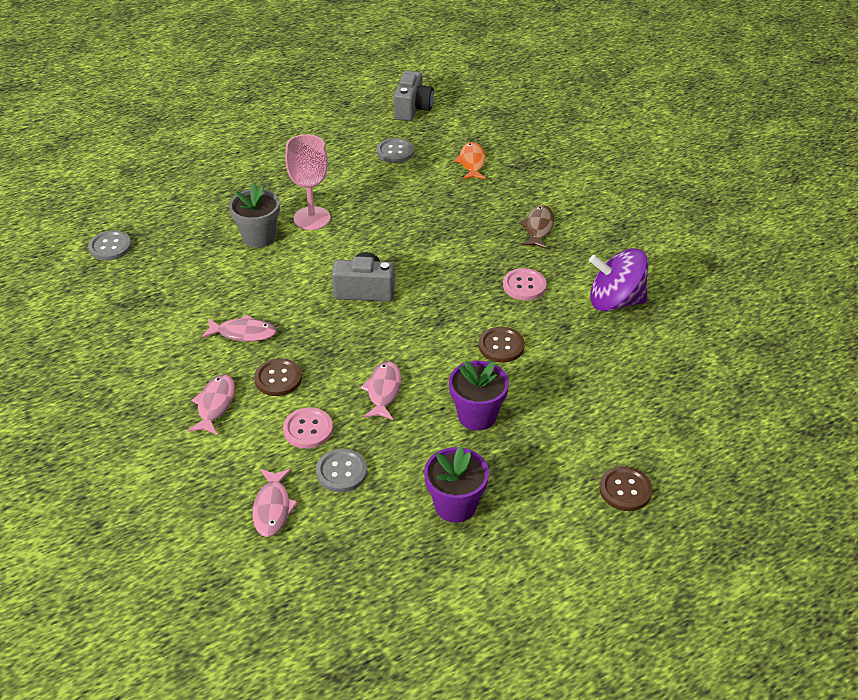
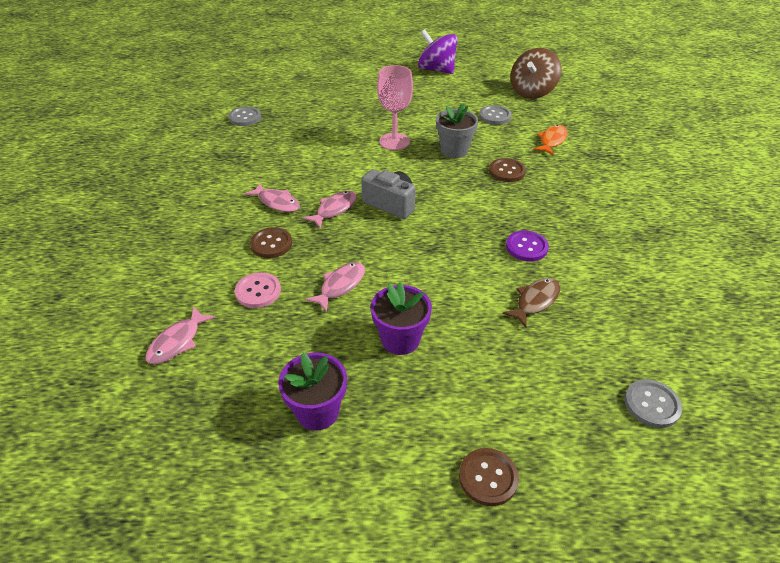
camera: 30 degrees right, 0 degrees up
(215, 404) = (211, 245): pink fish -> pink fish (334, 209)
(259, 237) = (346, 142): grey flower pot -> grey flower pot (454, 150)
(341, 472) = (252, 337): grey button -> grey button (652, 404)
(412, 109) = (532, 92): grey camera -> brown spinning top
(501, 346) = (468, 289): brown button -> brown button (507, 171)
(524, 286) = (526, 247): pink button -> purple button
(538, 228) = (573, 206): brown fish -> brown fish (535, 301)
(615, 301) = (604, 291): purple spinning top -> purple spinning top (436, 70)

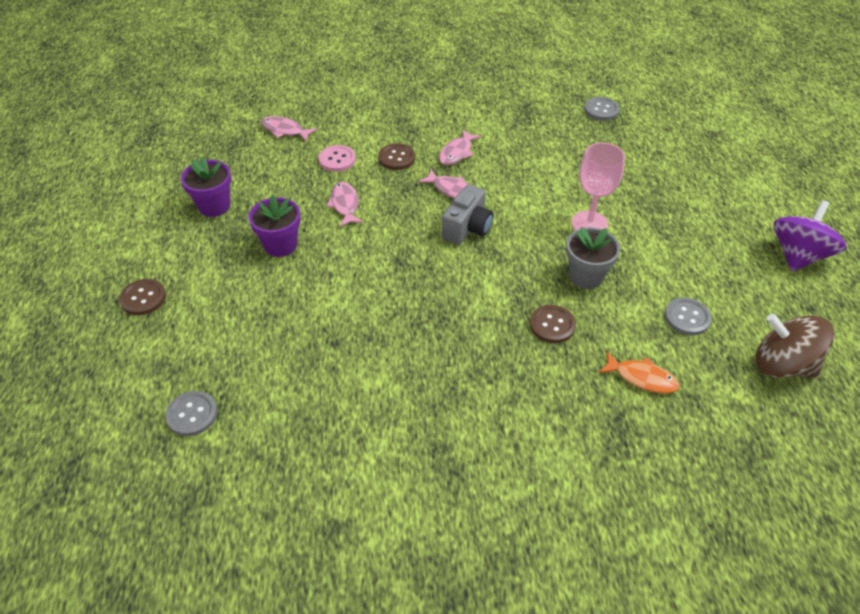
camera: 85 degrees right, 5 degrees up
(340, 285) = (345, 204): pink fish -> pink fish turned 135 degrees counterclockwise
(526, 247) = (408, 336): purple button -> none
(535, 301) = (325, 338): brown fish -> none

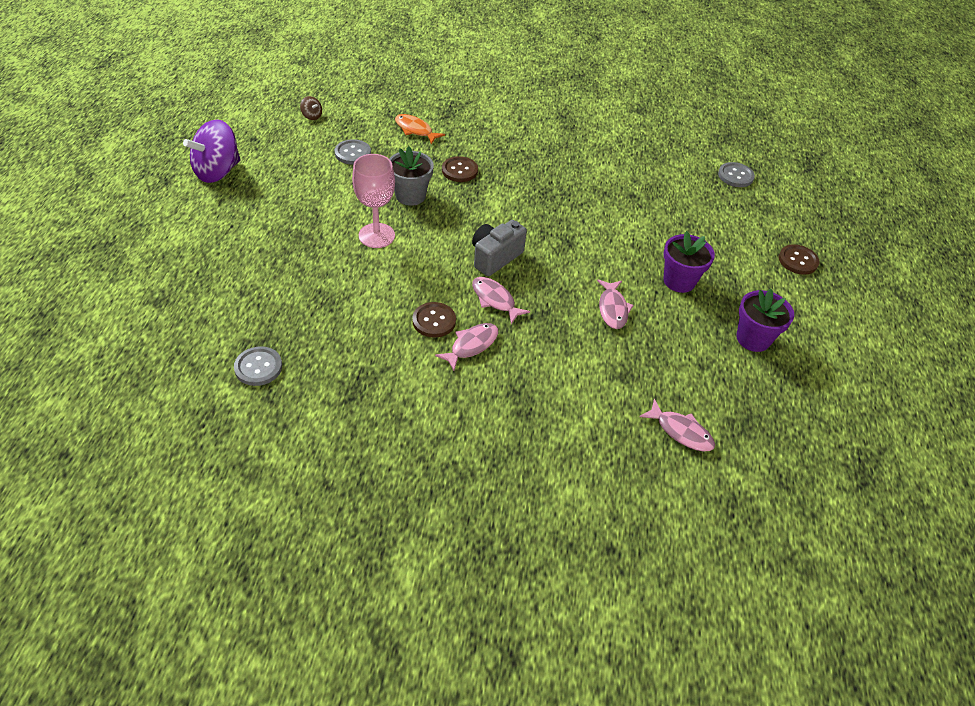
camera: 170 degrees left, 0 degrees up
(337, 159) = (616, 368): pink button -> none
(396, 158) = (545, 354): brown button -> brown button (434, 321)
(782, 365) = (312, 116): brown spinning top -> brown spinning top, size x0.41

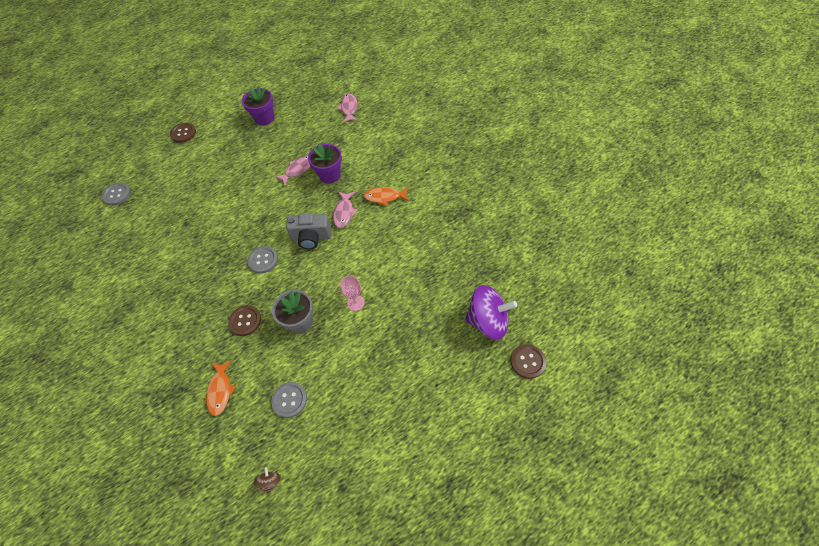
camera: 125 degrees left, 10 degrees up
(217, 171) = (402, 462): purple spinning top -> purple spinning top (488, 321)
(258, 367) = (499, 257): grey button -> grey button (263, 260)
(376, 235) = (355, 303): pink goblet -> pink goblet, size x0.60
(434, 321) = (387, 222): brown button -> brown button (527, 362)
(471, 345) = (384, 197): pink fish -> orange fish
(679, 281) = (248, 161): purple flower pot -> purple flower pot (330, 175)

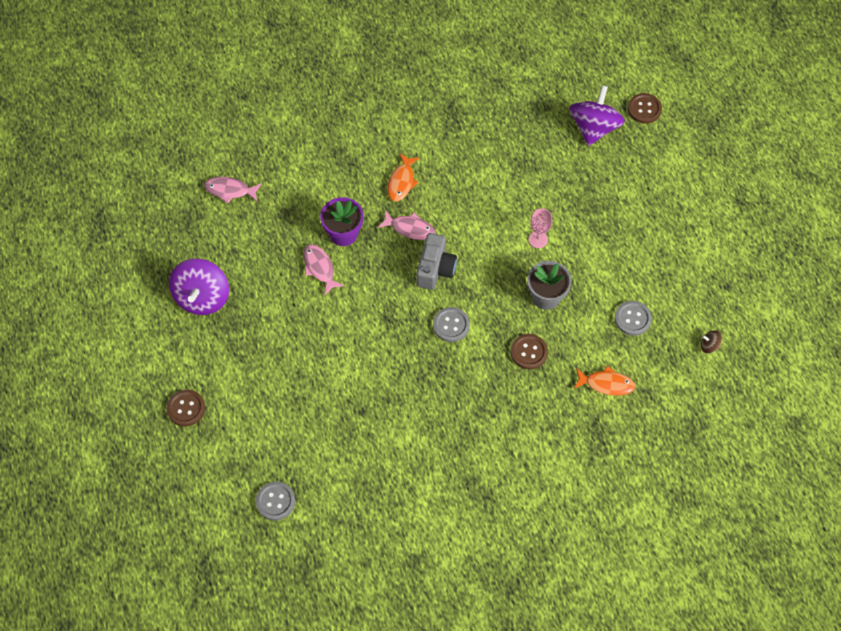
camera: 80 degrees left, 5 degrees up
(264, 118) = (202, 297): purple flower pot -> purple spinning top

